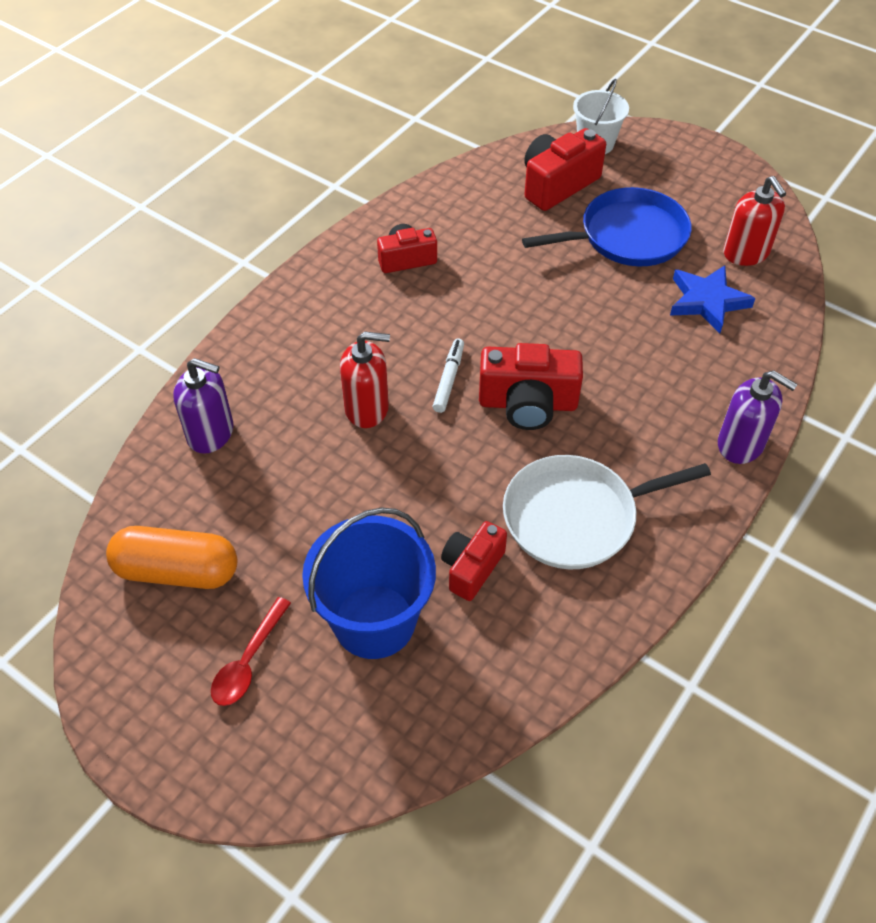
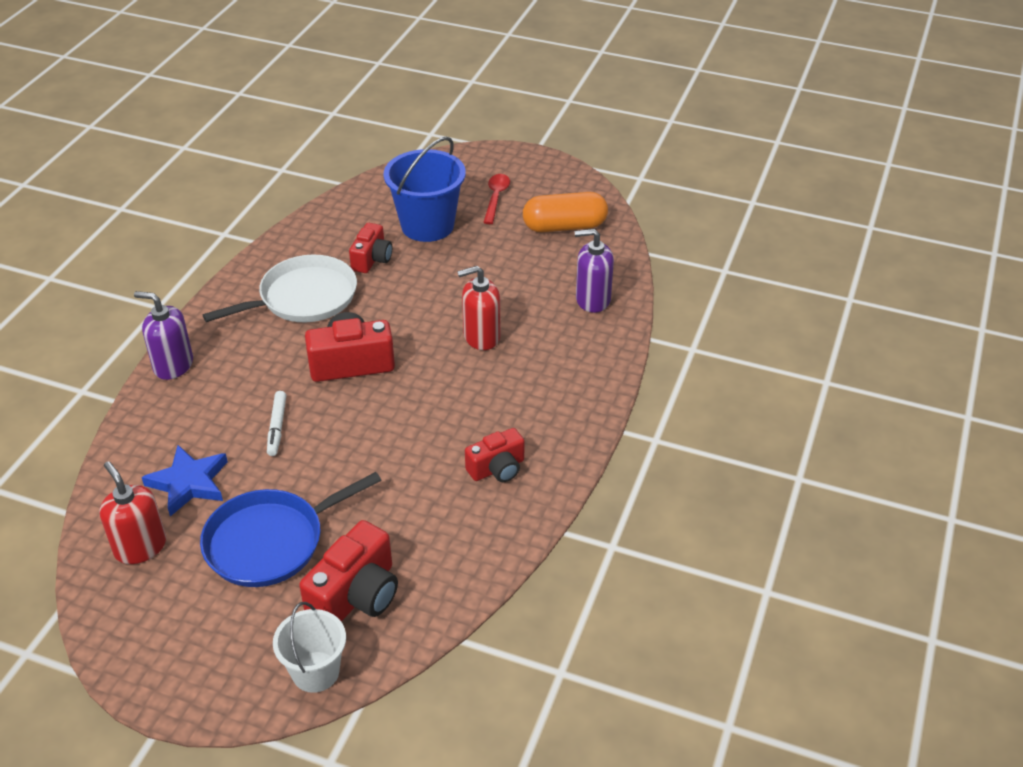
camera: 165 degrees right, 10 degrees down
(448, 379) = (422, 369): white marker -> white marker (277, 427)

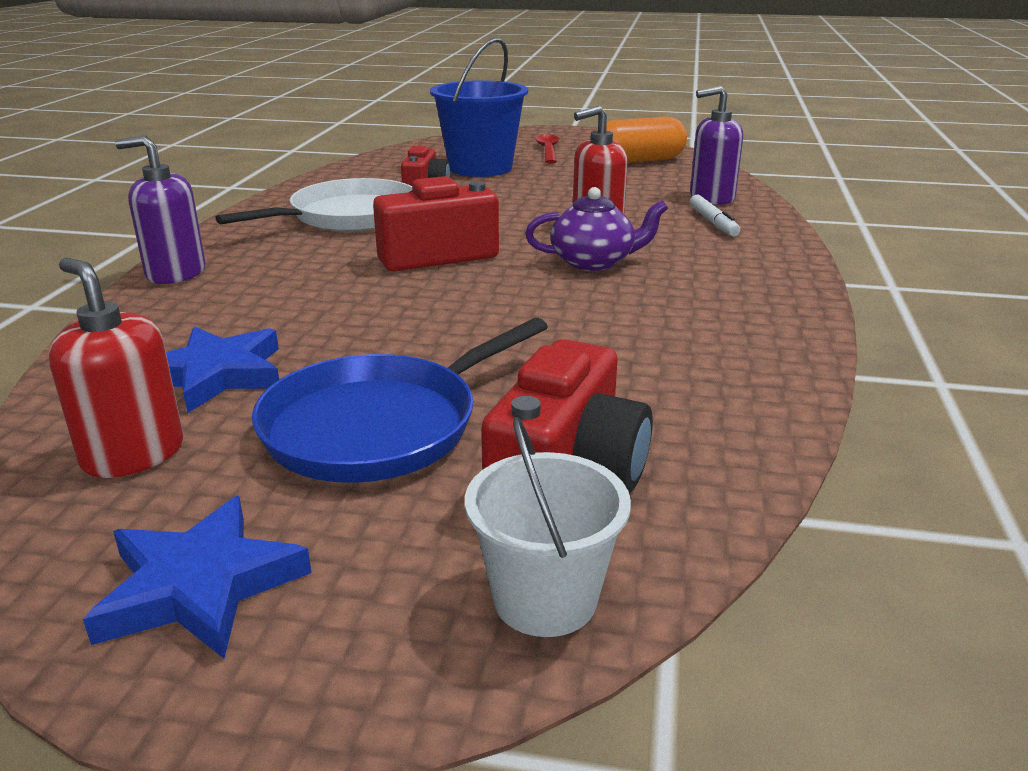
camera: 10 degrees left, 15 degrees down
(166, 641) = (200, 586): none -> blue star
(277, 427) = (349, 312): white marker -> white marker (713, 222)
(458, 385) = (594, 262): none -> purple teapot
(497, 468) = (703, 323): red camera -> none

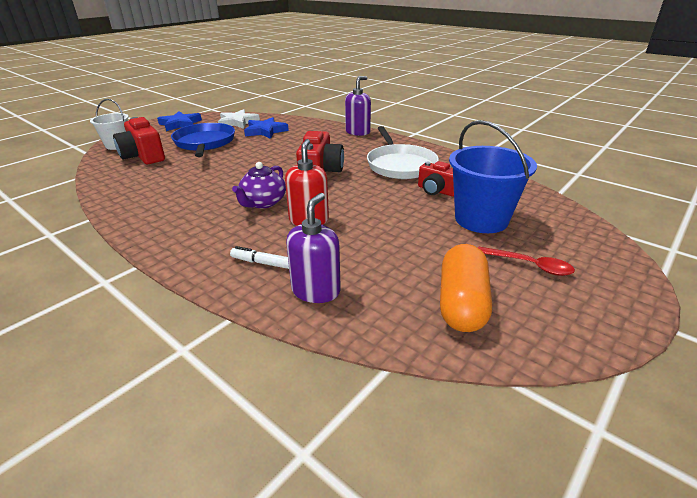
camera: 120 degrees right, 5 degrees up
(133, 454) = (238, 122): red soap dispenser -> white star

